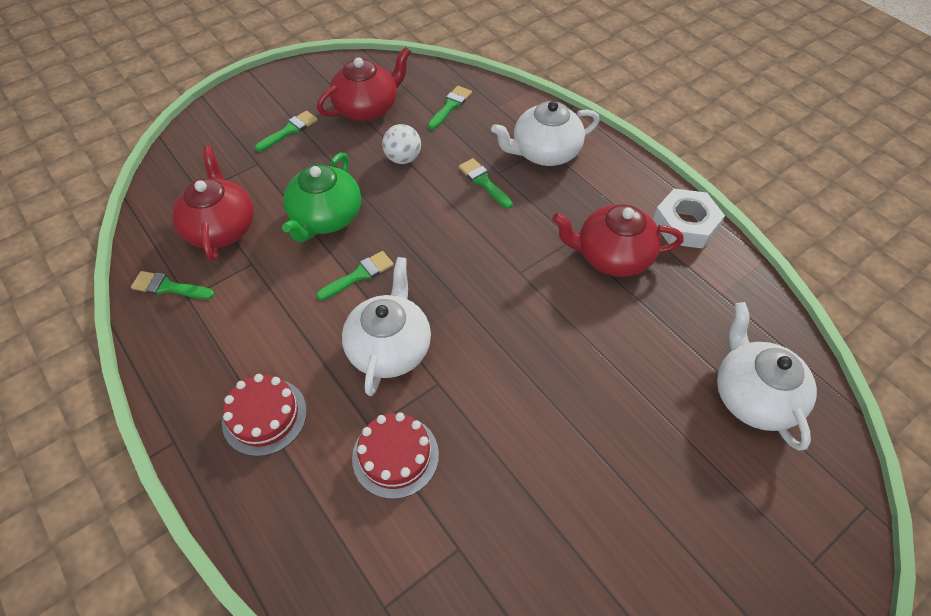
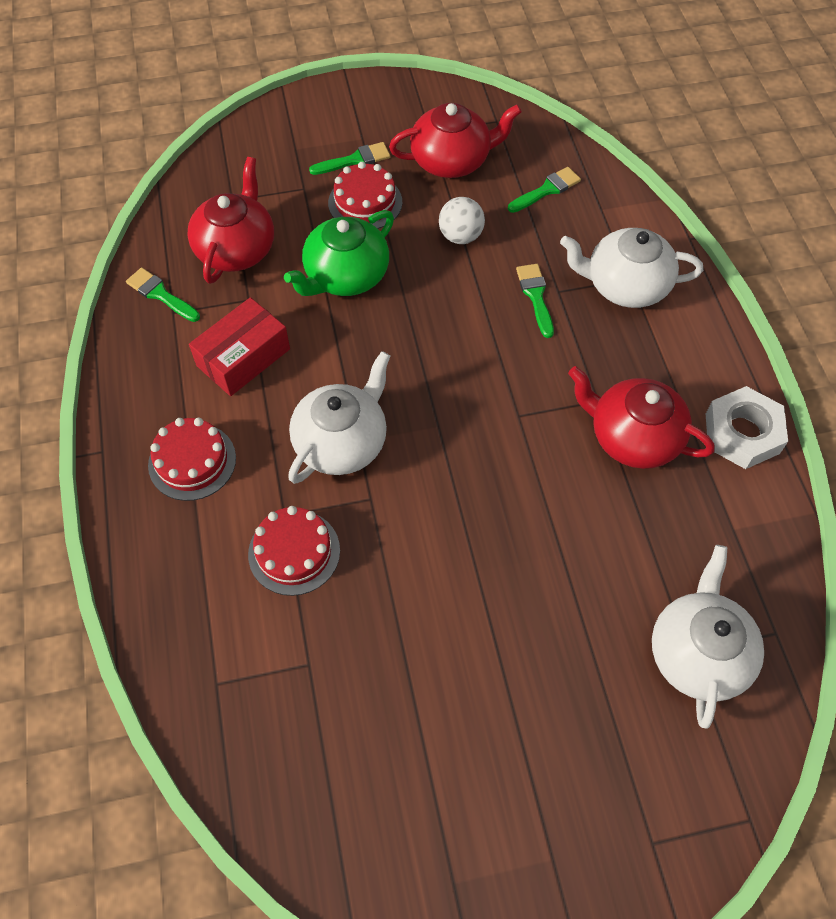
camera: 25 degrees right, 5 degrees up
(269, 311) = (243, 357): none -> red box
(314, 158) = (365, 202): none -> red cake
(359, 275) = (349, 353): green brush -> none

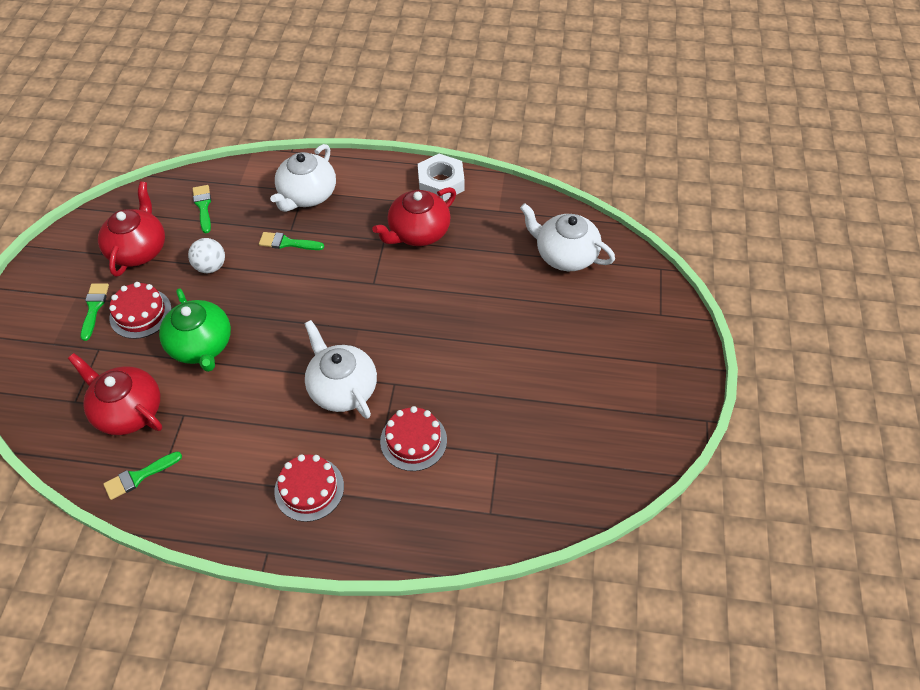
camera: 70 degrees left, 5 degrees down
(243, 357) = (235, 431): red box -> none

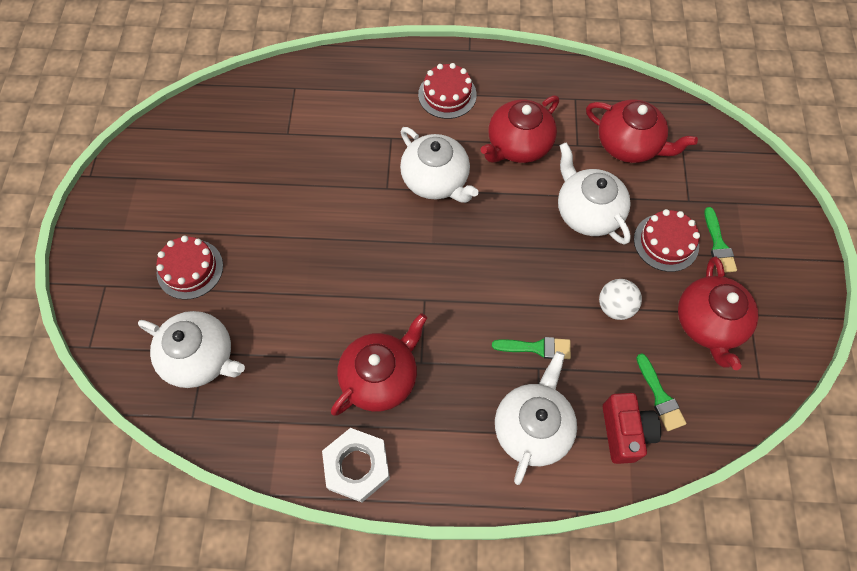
camera: 175 degrees right, 10 degrees up
(139, 476) = (593, 93): green brush -> none
(201, 345) = (587, 212): green teapot -> white teapot
(240, 188) = (625, 432): none -> red camera
(246, 419) = (518, 145): none -> red teapot
(413, 440) = (363, 138): red cake -> red cake (190, 269)

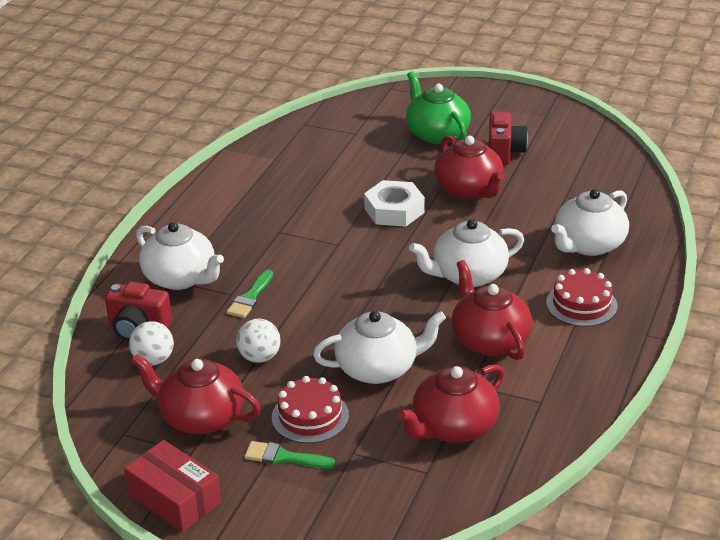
camera: 110 degrees right, 30 degrees down
(190, 269) = (437, 133): red cake -> green teapot
(200, 358) = (351, 131): white teapot -> white teapot (588, 245)
(218, 198) = (504, 153): none -> red camera
(357, 466) = (214, 187): white nut -> white nut (394, 210)
(380, 377) = (280, 209): red teapot -> red teapot (469, 189)
(660, 396) = (153, 360): green brush -> white ball
(801, 305) = (174, 499): none -> red box

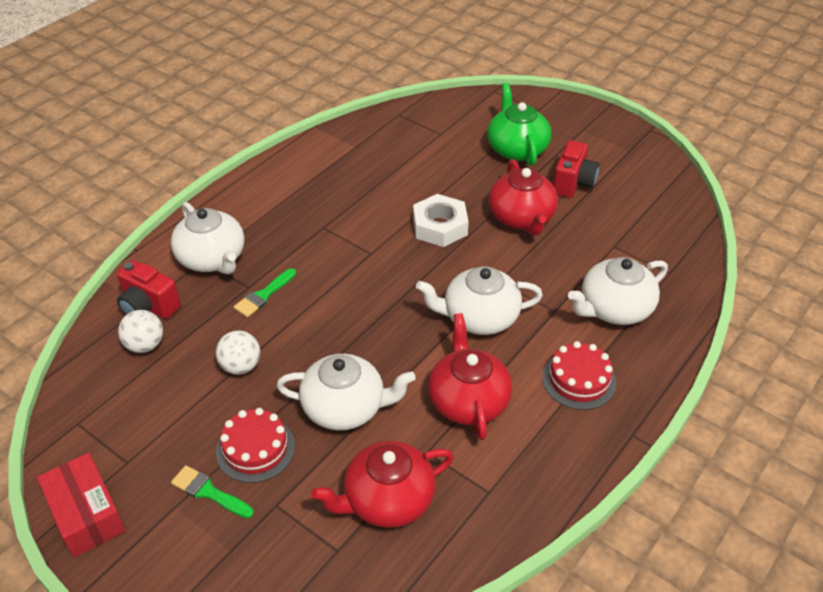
camera: 15 degrees right, 10 degrees up
(201, 417) = (155, 423): red teapot -> none

